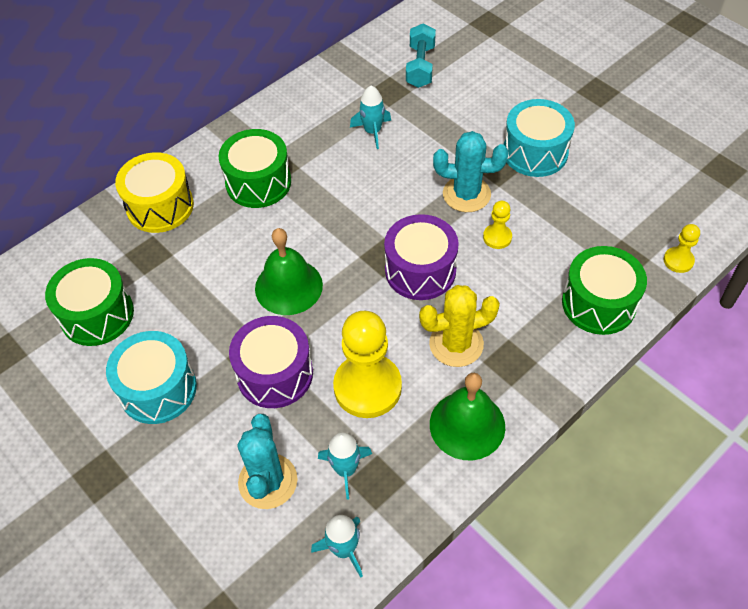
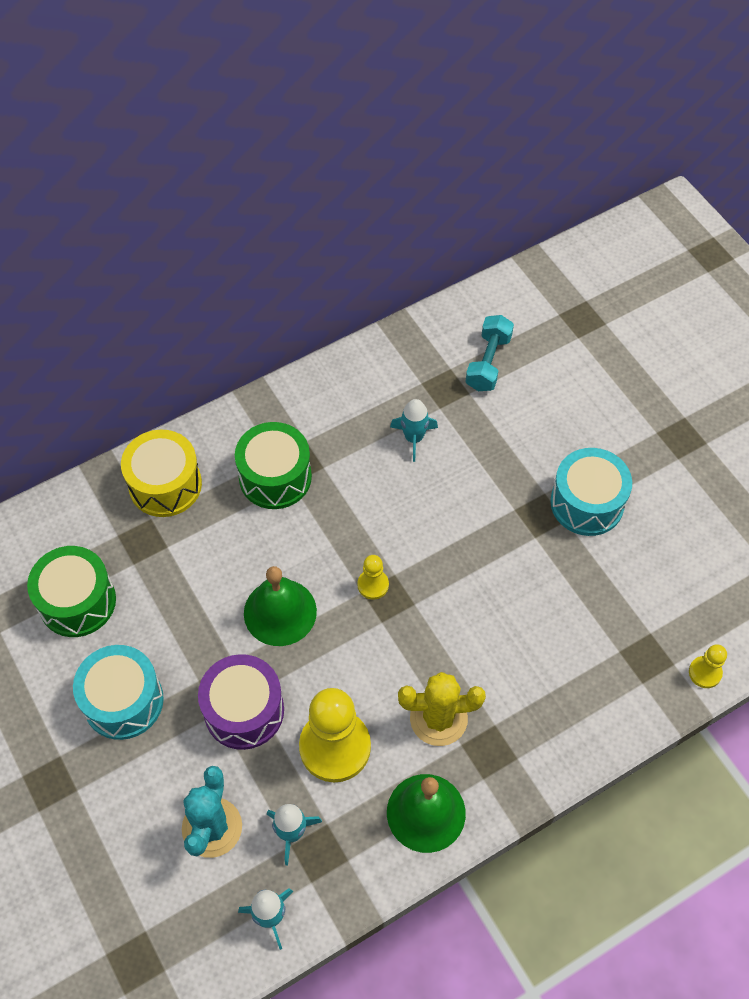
camera: 10 degrees right, 5 degrees up
(420, 270) = (423, 623): purple drum -> none
(466, 194) = (496, 540): turquoise cactus -> none
(497, 237) = (516, 601): yellow pawn -> yellow pawn (373, 585)
(598, 303) = (602, 704): green drum -> none

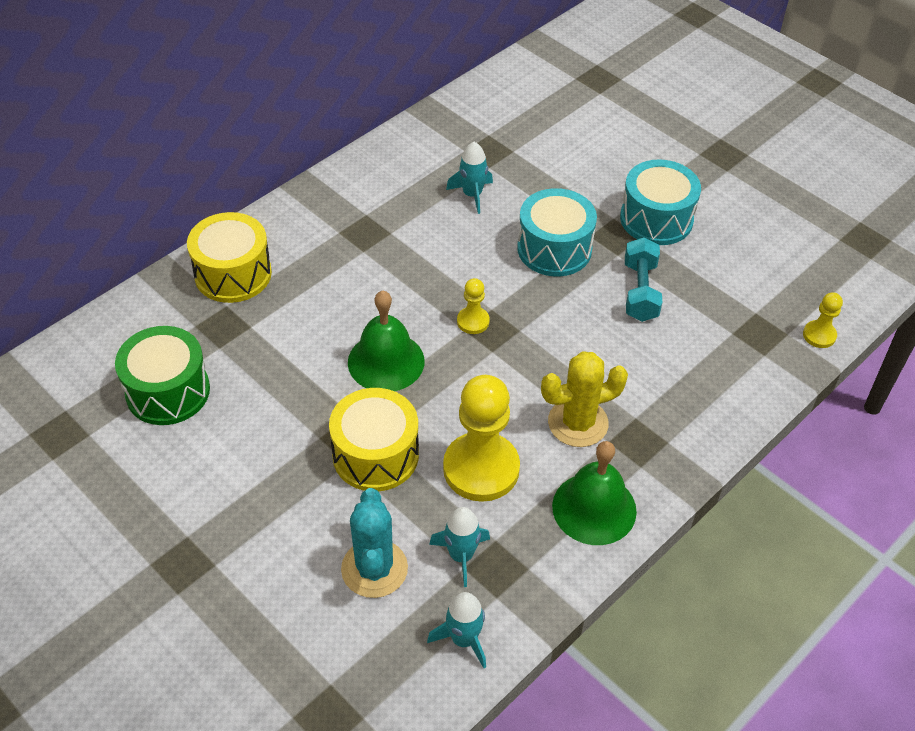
camera: 15 degrees left, 10 degrees down
(123, 701) = (243, 471): turquoise drum -> turquoise drum (554, 249)
(244, 710) = (375, 455): purple drum -> yellow drum
(275, 477) = (345, 249): green drum -> none
(488, 362) = (523, 124): turquoise dumbbell -> turquoise dumbbell (640, 291)

